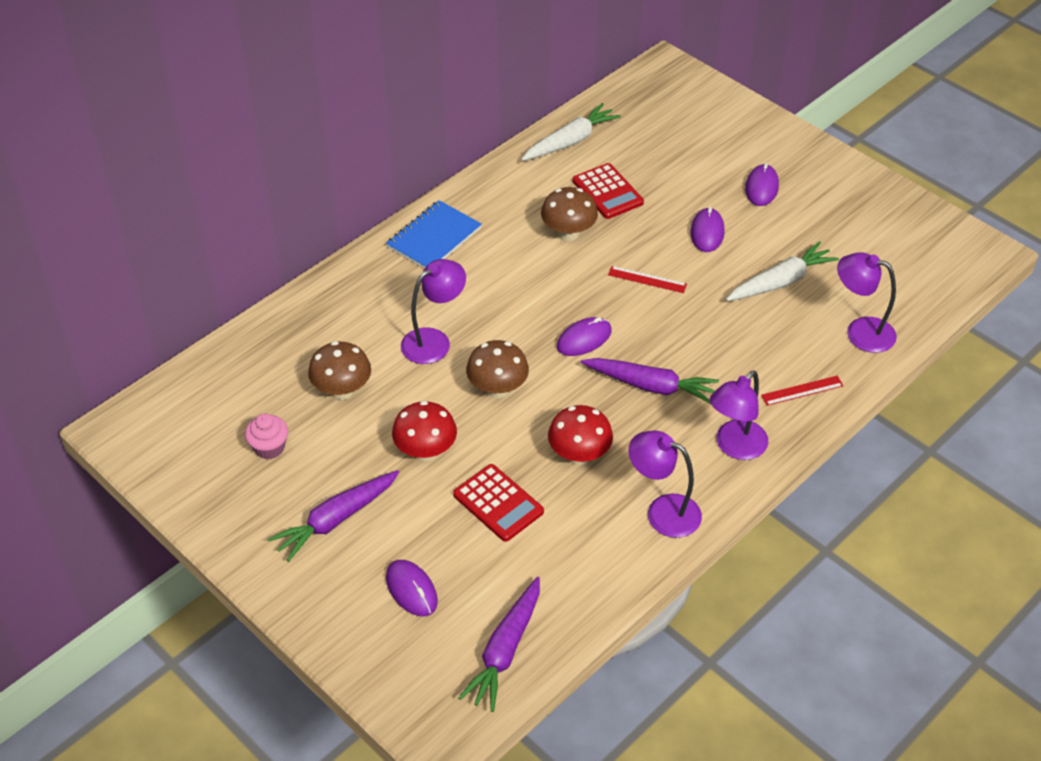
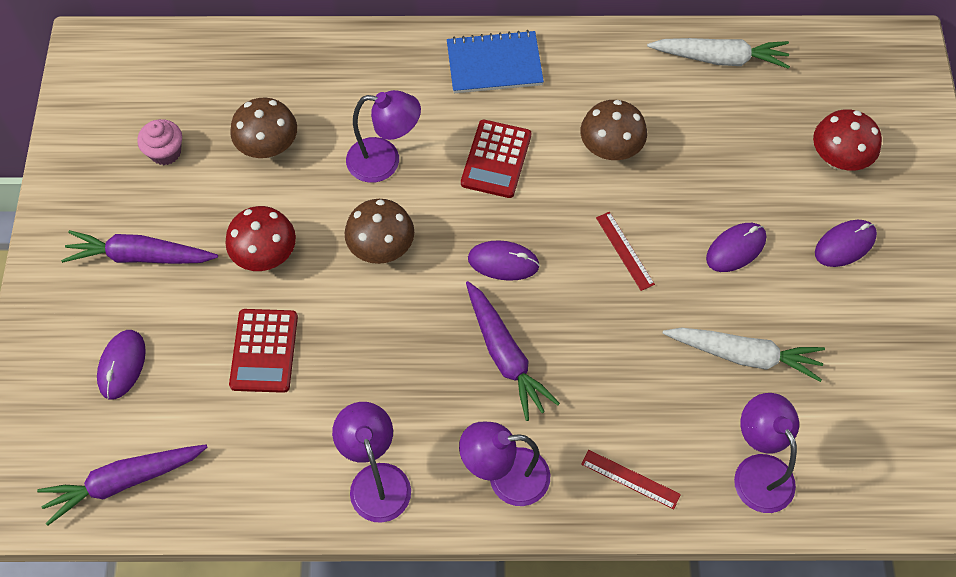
camera: 45 degrees right, 15 degrees up
(579, 455) = (373, 366): red mushroom -> red mushroom (838, 159)
(607, 192) = (693, 135): red calculator -> red calculator (496, 159)

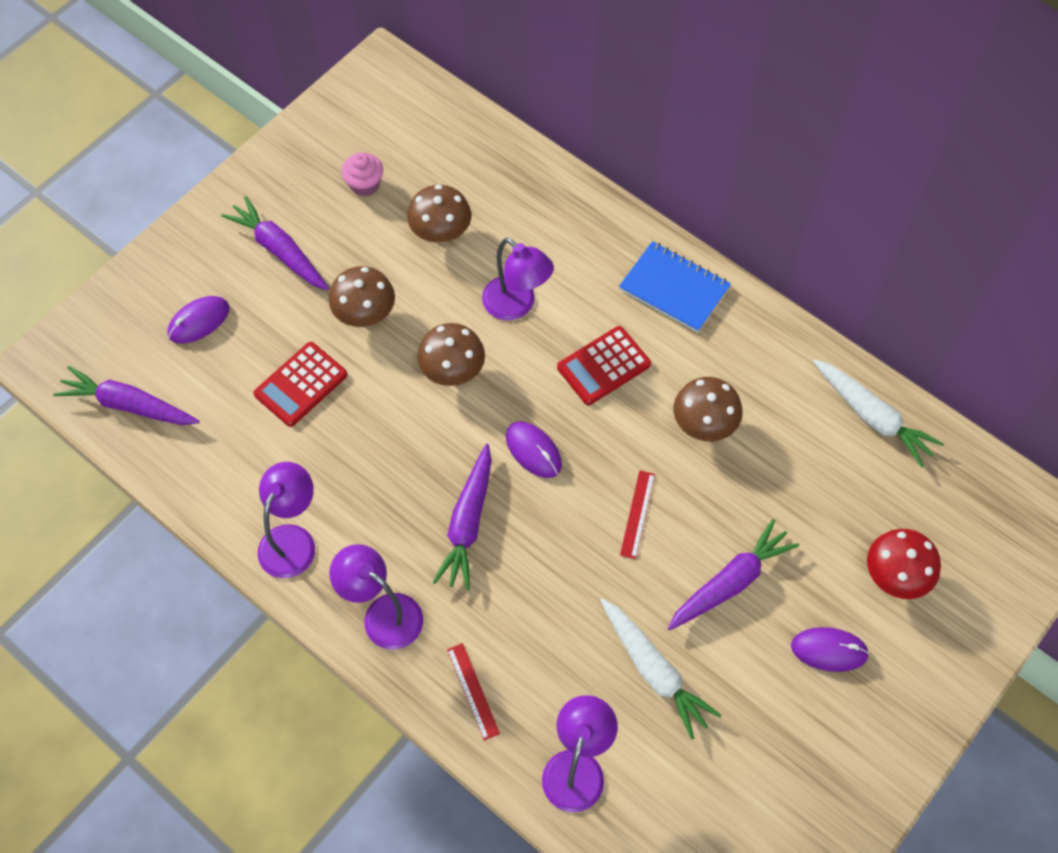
camera: 40 degrees right, 0 degrees up
(266, 255) = (365, 314): red mushroom -> brown mushroom
(735, 248) = (731, 582): purple mouse -> purple carrot

